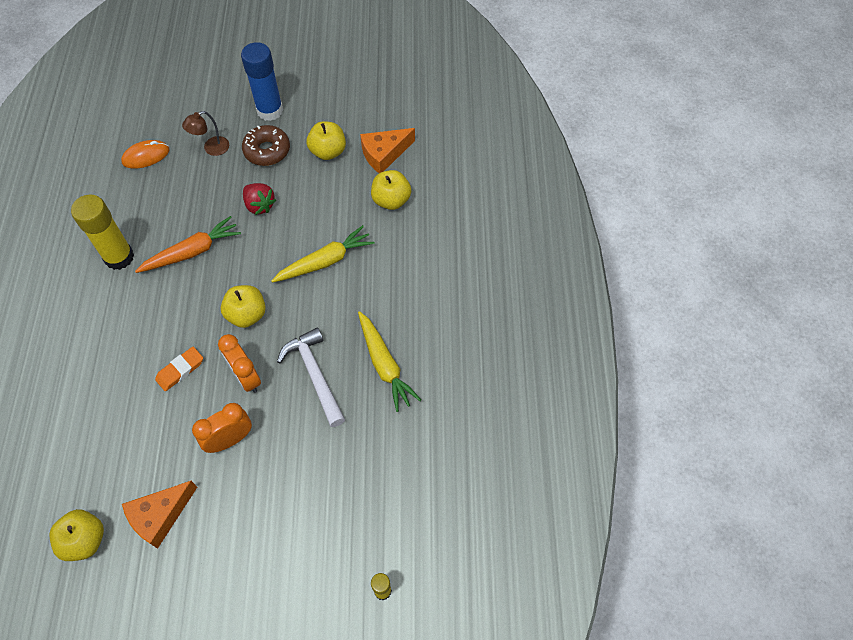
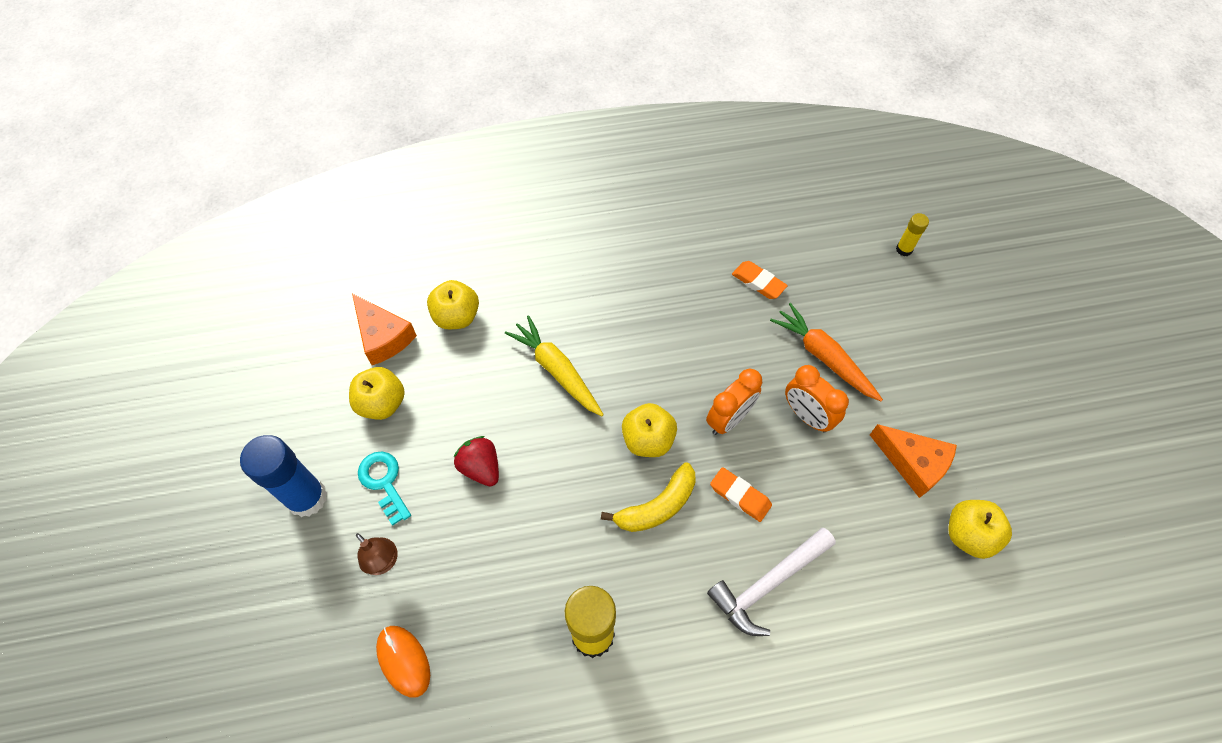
camera: 100 degrees left, 0 degrees up
(192, 252) = (568, 534): orange carrot -> orange carrot (823, 357)
(192, 311) = (657, 506): none -> yellow banana
(259, 205) = (481, 468): red strawberry -> red strawberry turned 75 degrees counterclockwise
(267, 150) = (384, 482): brown donut -> turquoise key
(315, 375) = (707, 349): white hammer -> white hammer (768, 583)
(374, 434) = (758, 282): none -> orange eraser
(384, 365) = (678, 286): yellow carrot -> none

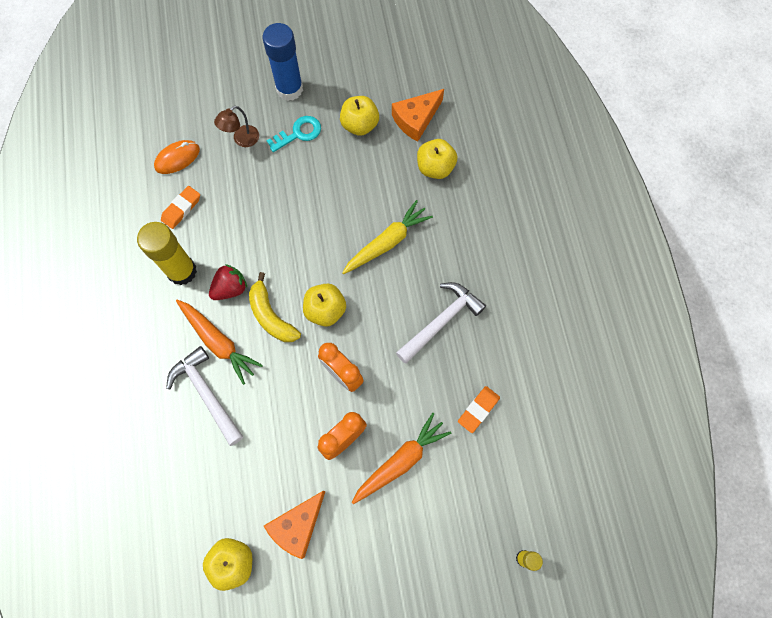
camera: 90 degrees right, 10 degrees up
(481, 468) = (307, 194): red strawberry -> red strawberry (230, 288)
(658, 315) = (441, 321): none -> white hammer
(696, 573) = (218, 342): none -> orange carrot
(740, 496) = (276, 378): orange eraser -> orange eraser (181, 209)

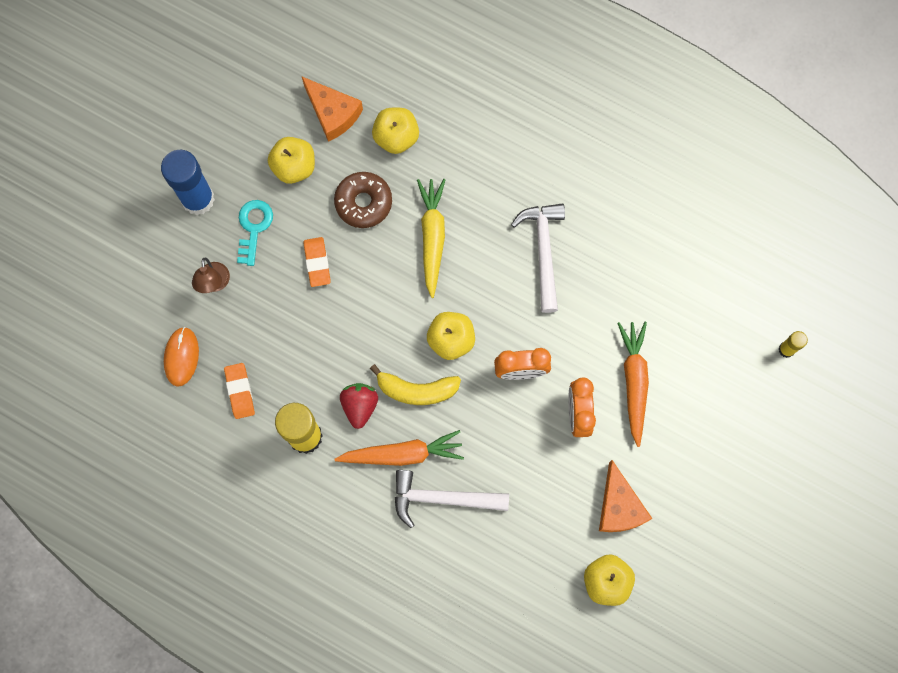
camera: 50 degrees left, 5 degrees up
(373, 183) = (363, 202): none -> brown donut
(416, 119) = (332, 113): orange cheese -> orange cheese turned 45 degrees counterclockwise
(478, 410) = (643, 285): orange eraser -> orange eraser (317, 263)

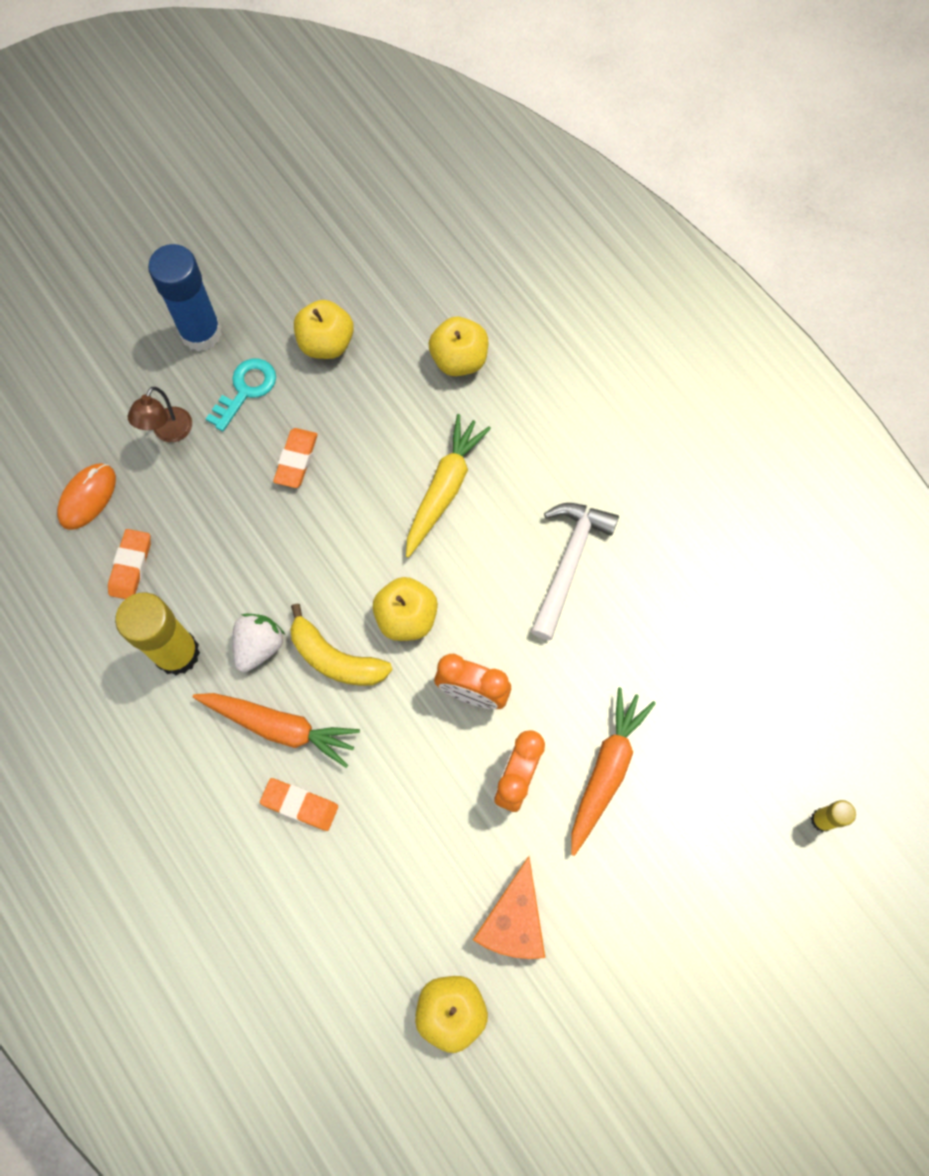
camera: 25 degrees right, 5 degrees down
(332, 113) = (400, 304): orange cheese -> none
(360, 406) = (259, 646): red strawberry -> white strawberry
(363, 202) = (384, 416): brown donut -> none
(442, 498) = (300, 805): white hammer -> orange eraser

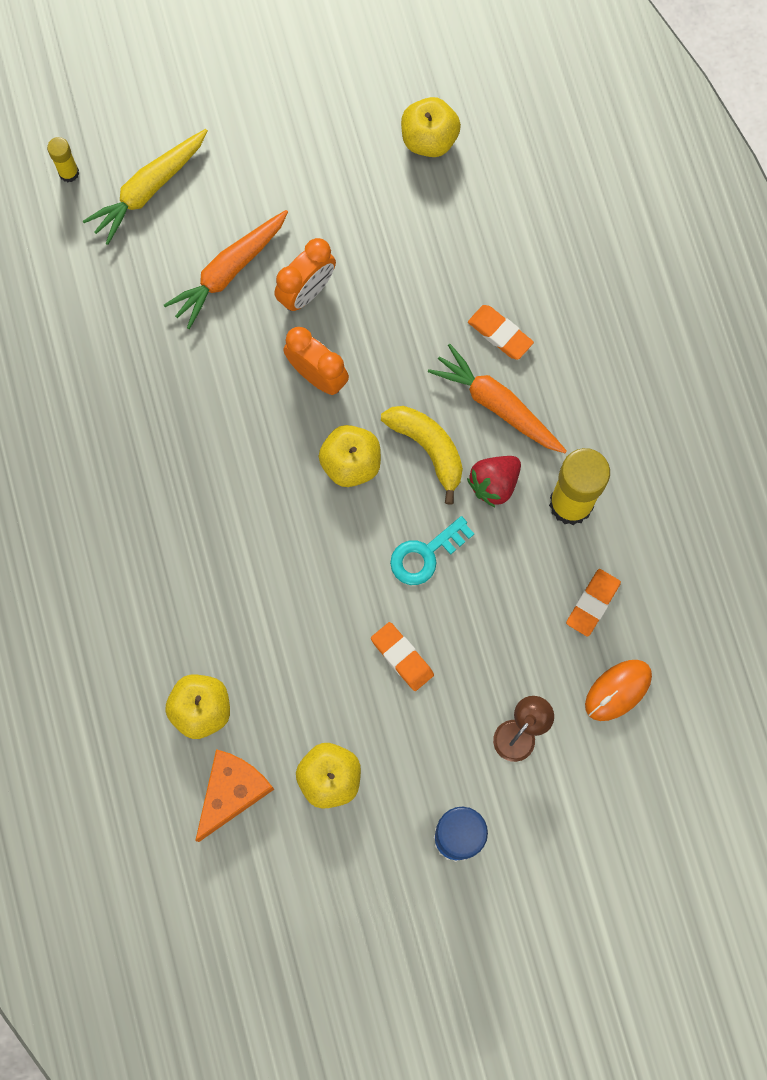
camera: 160 degrees left, 5 degrees up
(245, 390) = (429, 753): turquoise key -> turquoise key (425, 554)
(259, 646) = (494, 483): white strawberry -> red strawberry
(296, 460) = (402, 657): orange eraser -> orange eraser turned 75 degrees counterclockwise
(444, 489) = (269, 575): yellow carrot -> yellow carrot (149, 189)
(513, 920) = (354, 185): orange cheese -> orange cheese (232, 792)
(568, 563) = (182, 461): white hammer -> none

